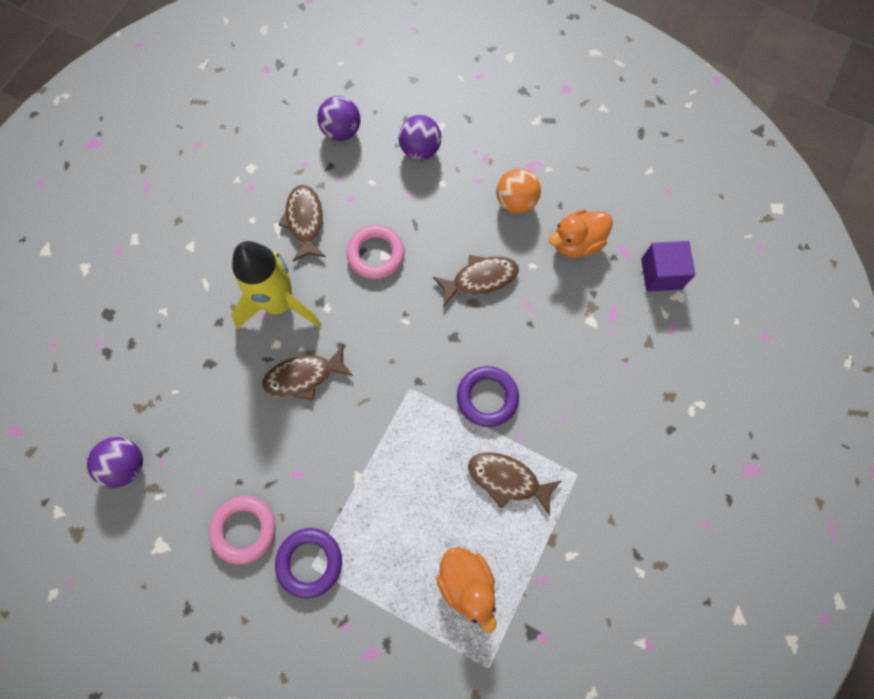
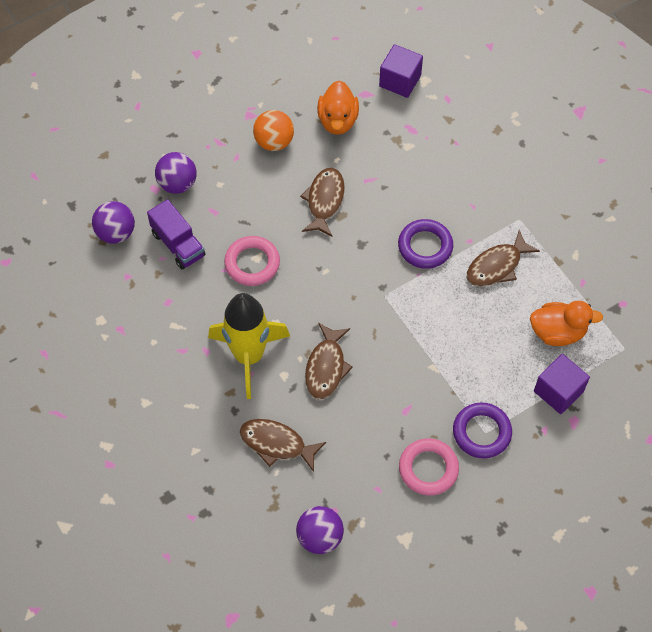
camera: 60 degrees left, 10 degrees down
(305, 221) = (184, 301): brown fish -> brown fish (277, 444)
(359, 184) = (178, 244): none -> purple truck
(397, 619) = (558, 391): none -> purple cube

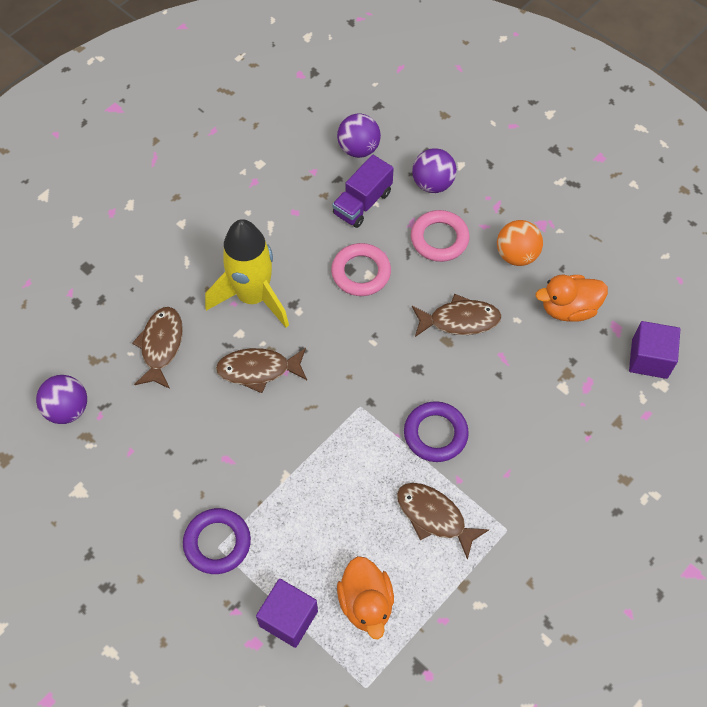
camera: 75 degrees right, 0 degrees up
(428, 469) = (162, 496): pink ring -> pink ring (439, 239)

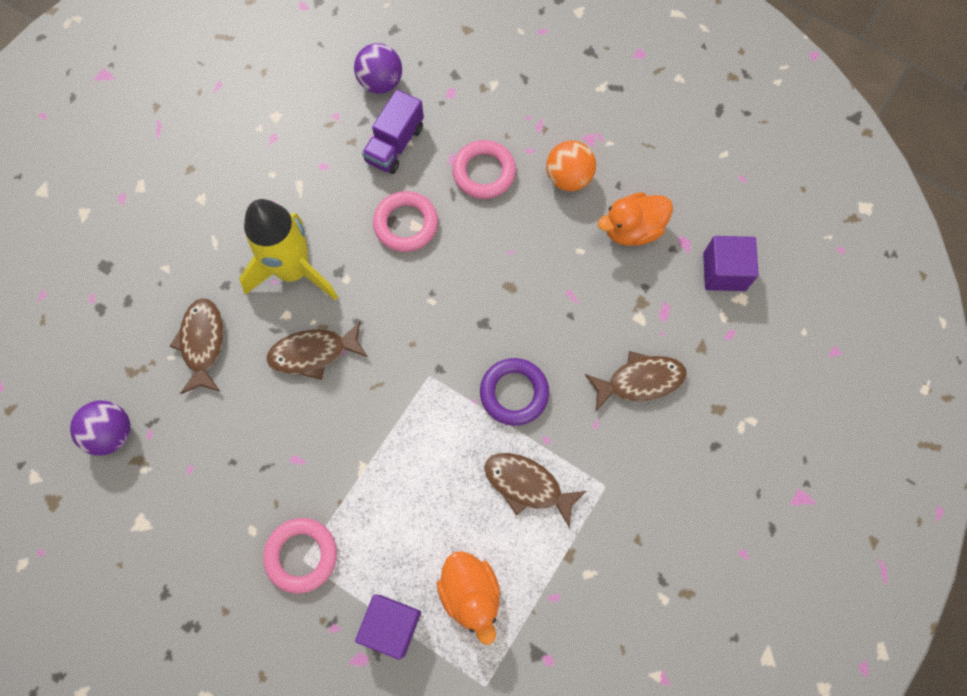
camera: 10 degrees left, 10 degrees up
(217, 543) = (301, 555): purple ring -> pink ring
(432, 184) = (467, 110): purple ball -> none
(459, 320) = (519, 261): brown fish -> brown fish (640, 381)

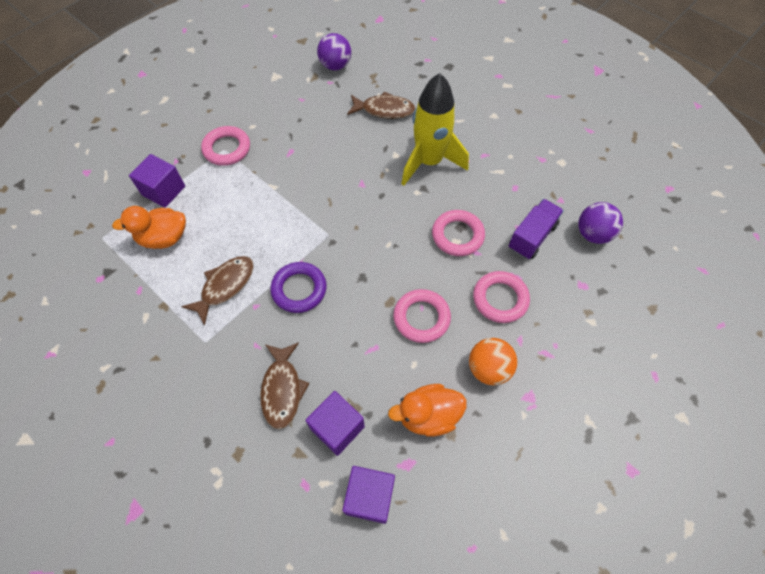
camera: 100 degrees right, 10 degrees down
(313, 353) = (363, 167): brown fish -> none
(395, 144) = (532, 237): purple truck -> purple truck turned 90 degrees clockwise
(523, 250) = (421, 318): none -> pink ring
(632, 229) = (428, 415): orange duck -> orange duck turned 90 degrees counterclockwise
(666, 315) = (337, 428): none -> purple cube

